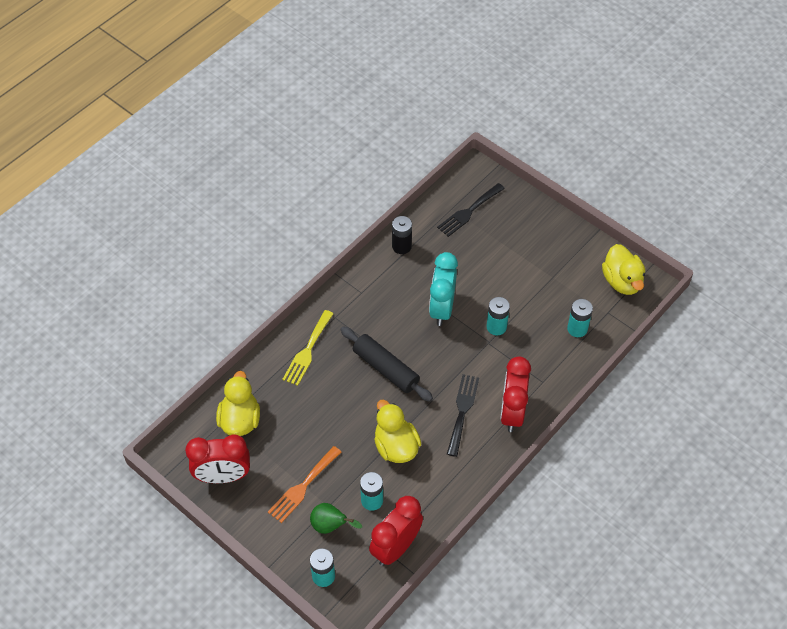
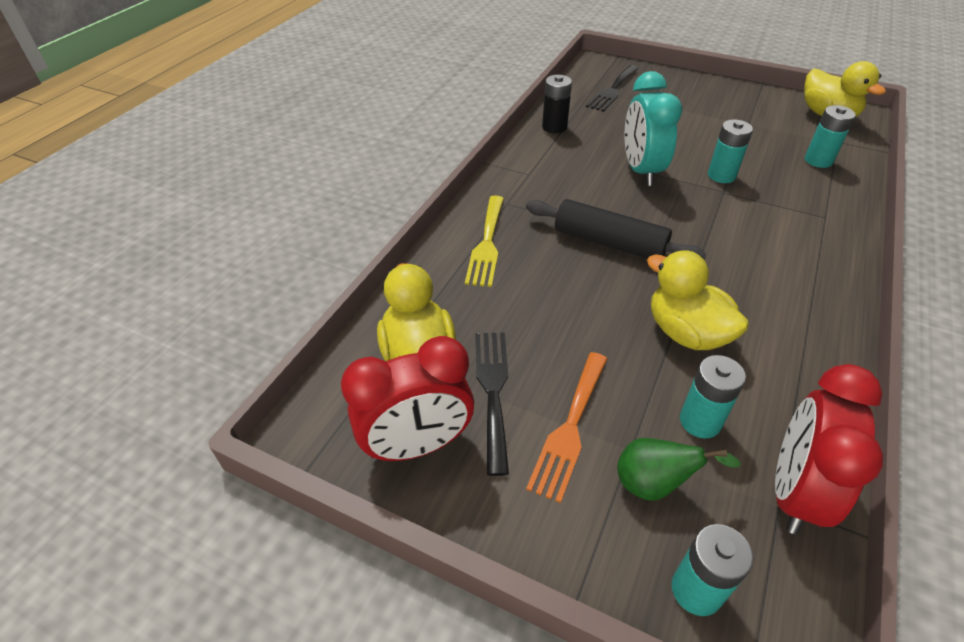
camera: 15 degrees left, 10 degrees down
(462, 411) = (749, 268): black fork -> black fork (493, 391)
(512, 412) = (816, 256): red clock -> none

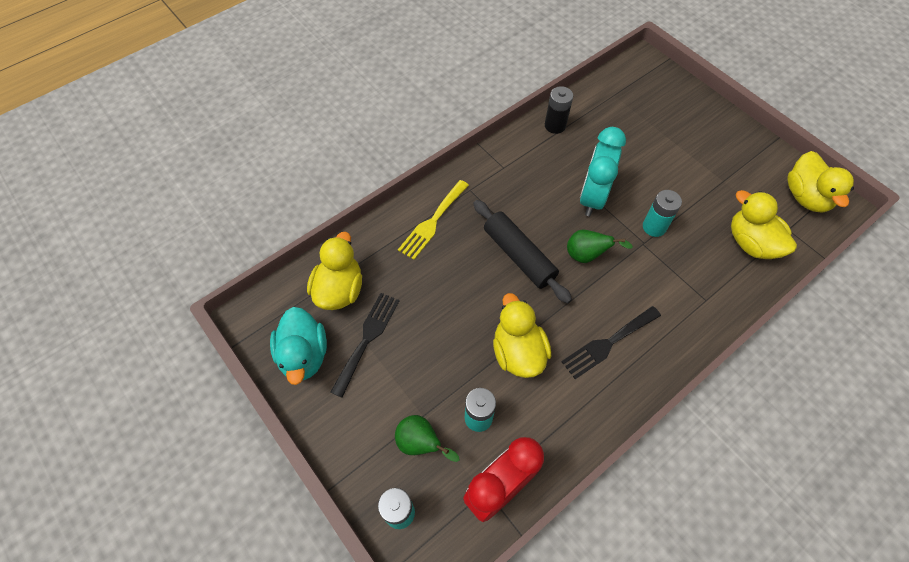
camera: 25 degrees right, 15 degrees up
(417, 445) = (304, 355): red clock -> turquoise duck
(570, 428) = (396, 385): orange fork -> none
(612, 90) = (633, 100): black fork -> black fork (608, 343)
(679, 219) = (587, 255): none -> green pear
(818, 160) = (751, 243): turquoise battery -> yellow duck

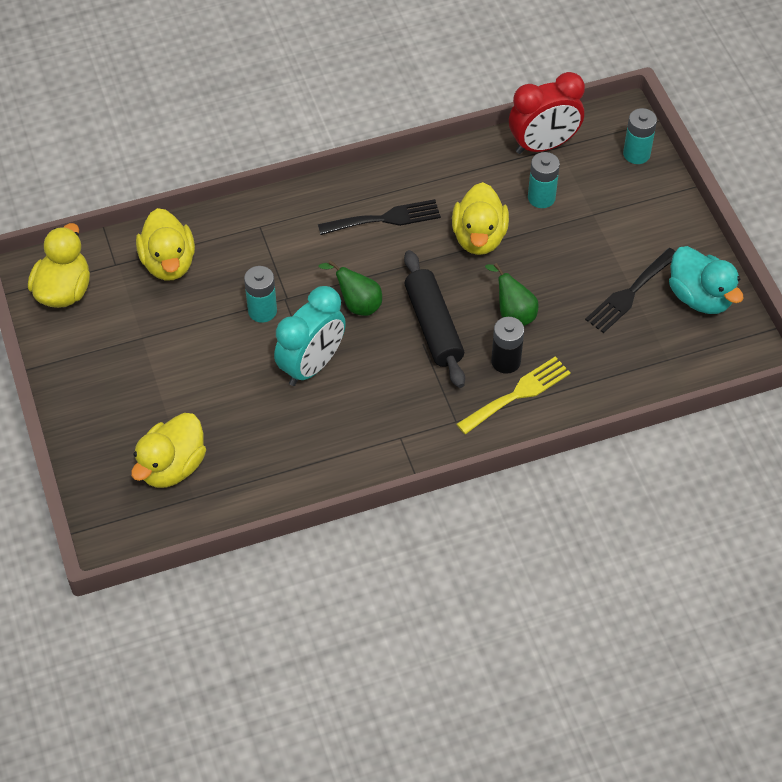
camera: 160 degrees left, 5 degrees down
(304, 355) = (700, 297): turquoise duck -> turquoise duck turned 135 degrees clockwise
(339, 290) = (648, 350): yellow duck -> yellow duck (172, 466)
(421, 443) = (602, 194): green pear -> green pear (513, 313)
(555, 125) = (302, 475): black battery -> black battery (505, 361)

